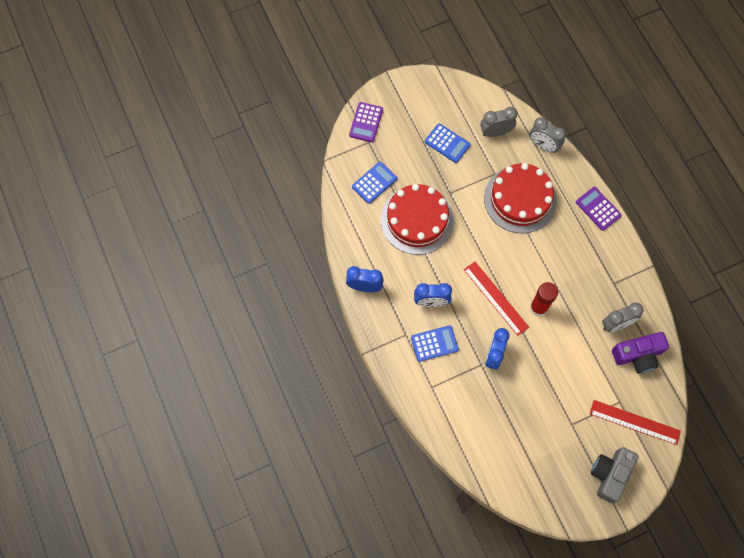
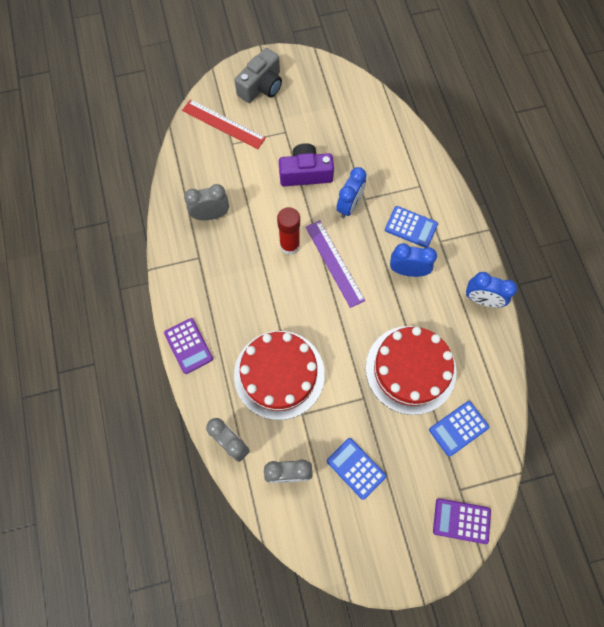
camera: 170 degrees left, 0 degrees up
(366, 122) = (461, 521): purple calculator -> purple calculator turned 105 degrees counterclockwise
(434, 343) = (411, 227): blue calculator -> blue calculator turned 150 degrees counterclockwise
(496, 298) = (334, 263): red ruler -> purple ruler
(638, 355) = (199, 182): purple camera -> purple camera (305, 173)

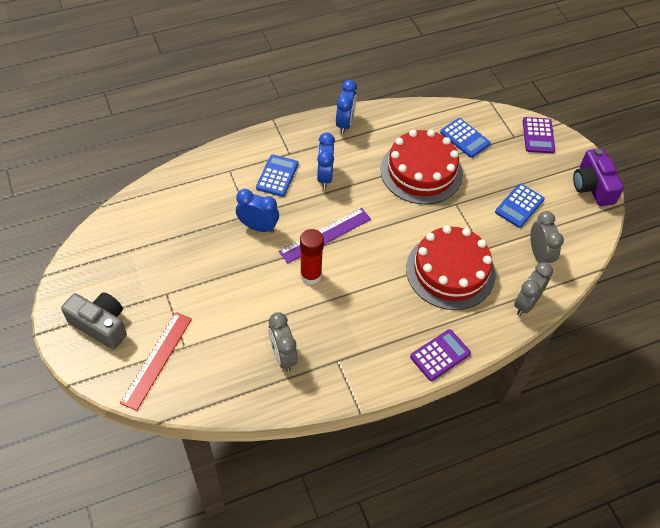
camera: 100 degrees left, 15 degrees down
(305, 173) = (221, 269): purple camera -> purple camera (593, 186)

